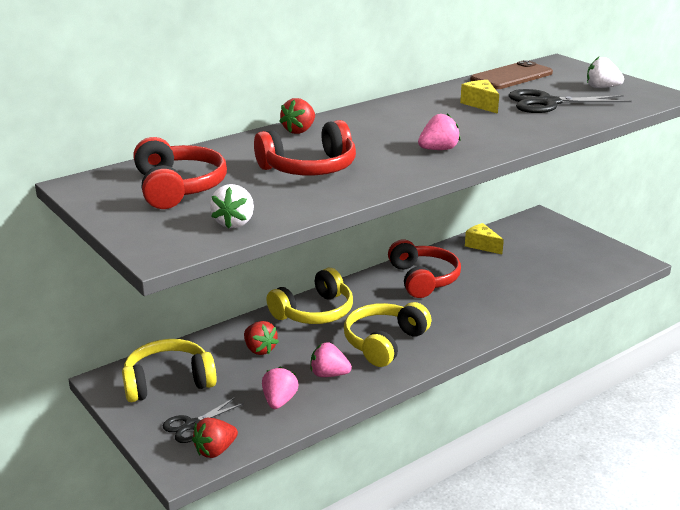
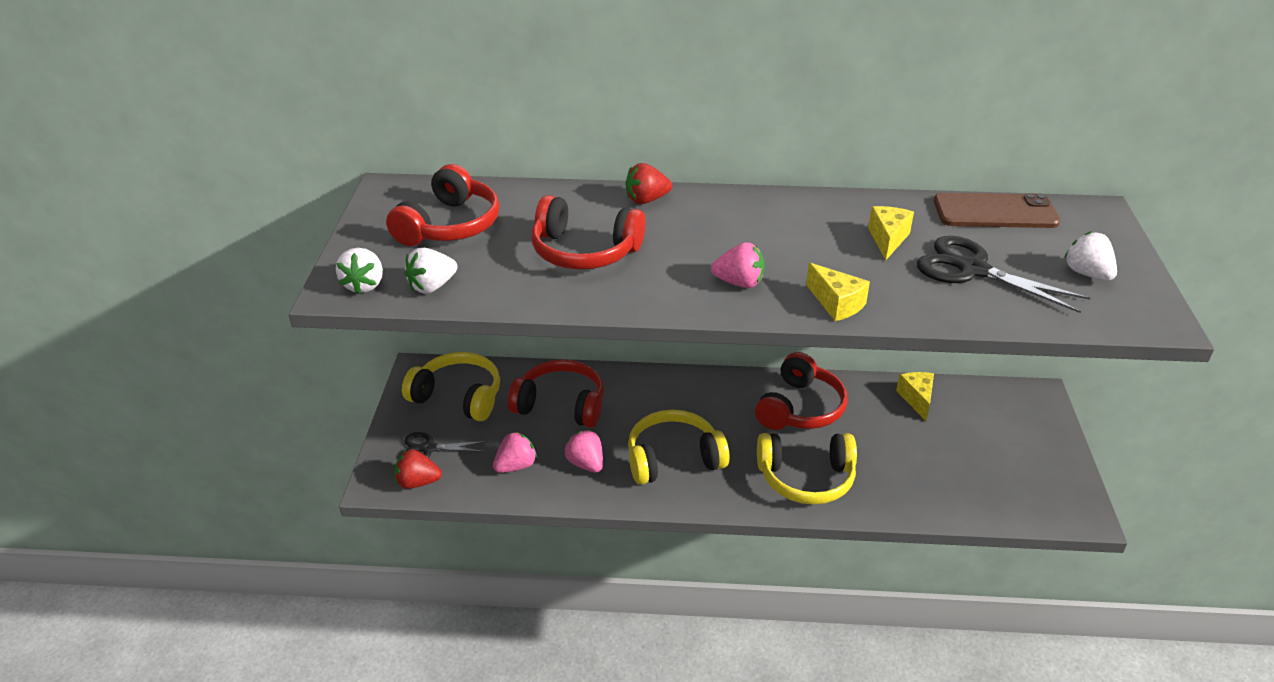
camera: 40 degrees right, 10 degrees up
(176, 242) = (364, 285): none -> white strawberry
(259, 349) = (561, 405): red strawberry -> red headphones
(314, 312) = (652, 391): yellow headphones -> yellow headphones (806, 478)
(510, 140) = (836, 304): none -> yellow cheese

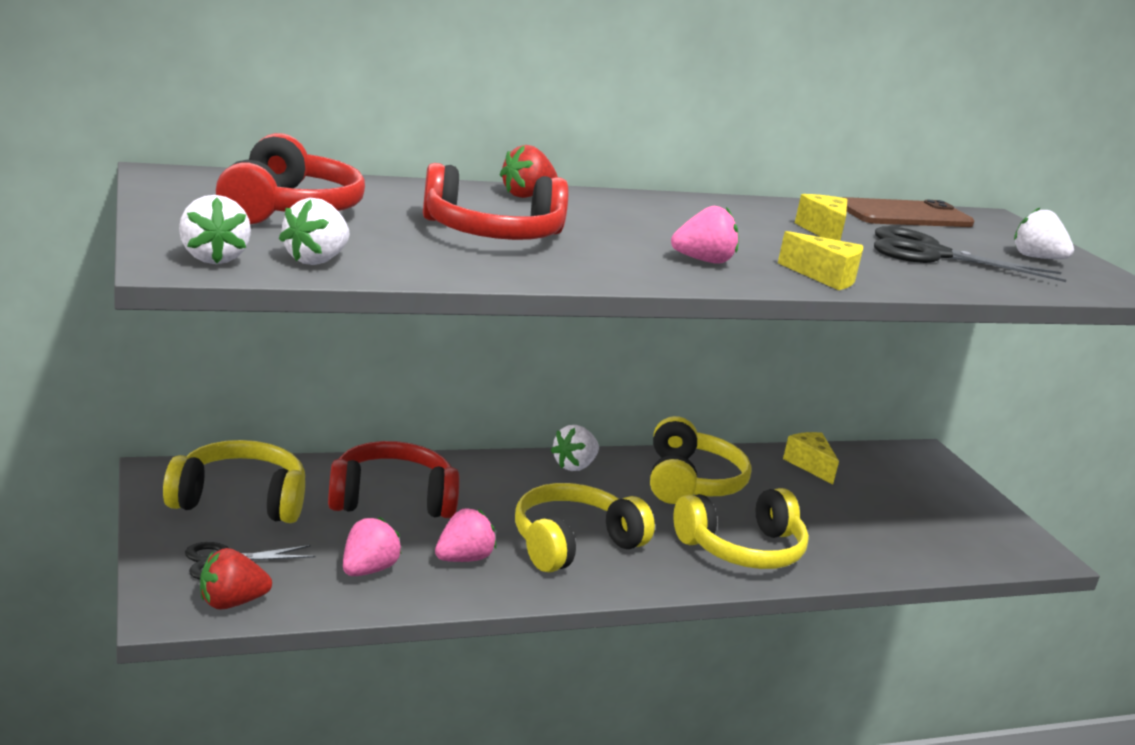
camera: 25 degrees left, 15 degrees down
(586, 463) = (463, 558): pink strawberry -> pink strawberry turned 105 degrees clockwise
(712, 385) = (574, 466): none -> white strawberry
(800, 408) = (690, 482): red headphones -> yellow headphones

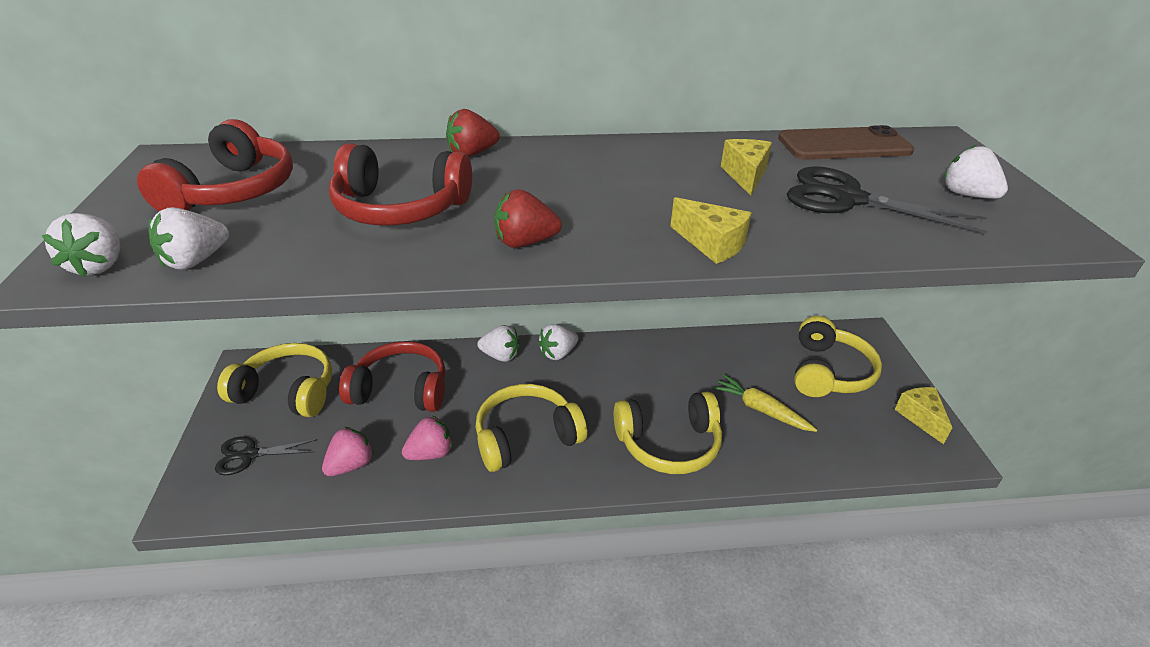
camera: 15 degrees right, 15 degrees up
(231, 602) = (233, 498): red strawberry -> red strawberry (525, 242)
(503, 467) = (500, 356): none -> white strawberry
(690, 482) = (648, 369): yellow headphones -> yellow headphones (828, 372)
(703, 261) = (591, 229): pink strawberry -> none
(809, 465) = (758, 349): yellow cheese -> yellow cheese (920, 417)
(833, 519) = (761, 410): none -> yellow carrot

